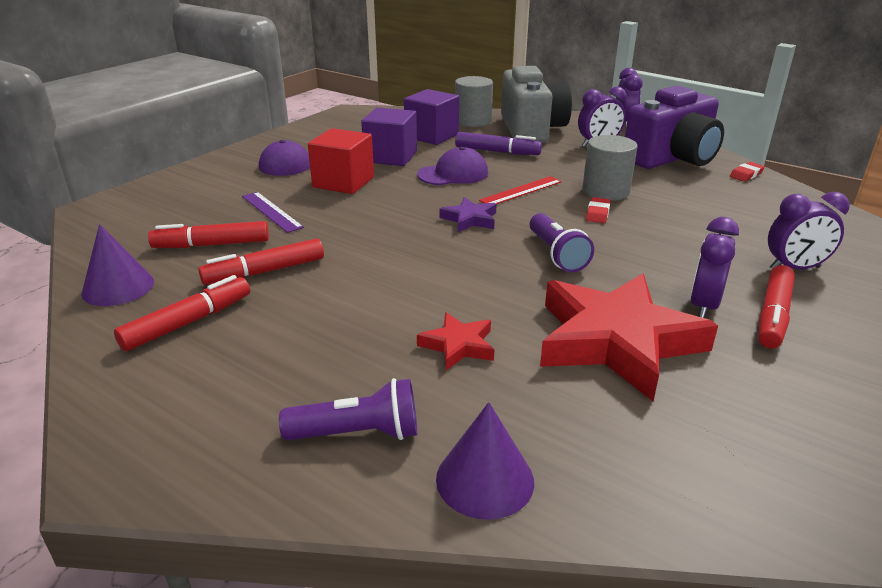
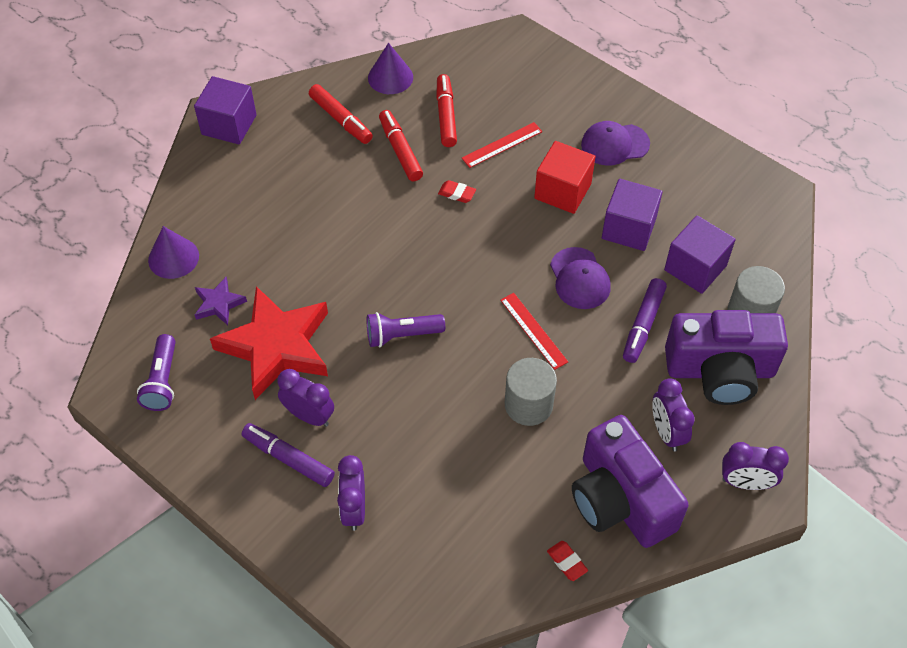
camera: 95 degrees right, 25 degrees up
(153, 448) = (229, 125): none -> purple cube
(271, 211) = (502, 145): purple ruler -> red ruler
(358, 433) = (219, 206): purple flashlight -> purple flashlight (162, 381)
(458, 345) = (289, 257): red star -> none
(470, 219) = (474, 282): purple star -> purple star (219, 304)
(531, 129) = (720, 371): grey camera -> purple camera
(597, 213) = (477, 384): red eraser -> red eraser (457, 193)
(773, 315) = (288, 458): red marker -> purple marker

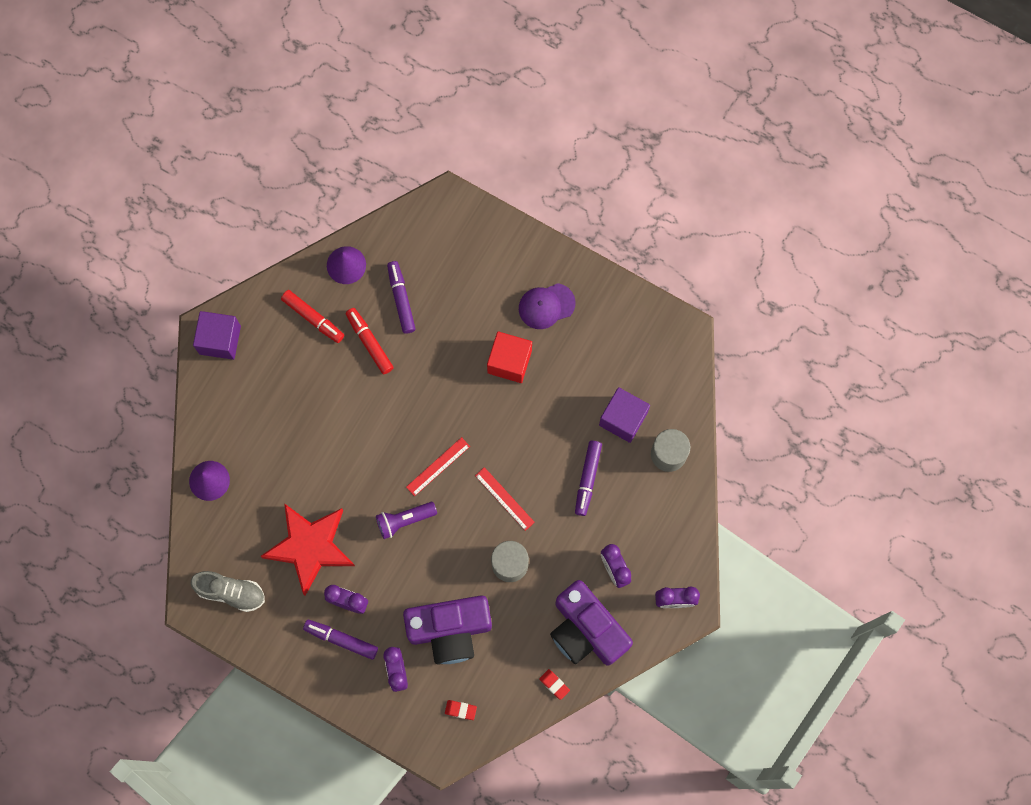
camera: 10 degrees left, 20 degrees up
(162, 381) = (231, 592): purple flashlight -> grey shoe
(219, 304) = (256, 517): purple star -> none
(446, 115) = (401, 299): red marker -> purple marker
(457, 193) = (424, 379): red eraser -> red eraser (460, 710)
(502, 145) = (453, 322): red ruler -> red ruler (438, 466)
(579, 278) = (534, 445): purple cap -> none
(628, 228) = (567, 390): purple cube -> none
(720, 371) = (649, 510): purple camera -> purple camera (450, 630)

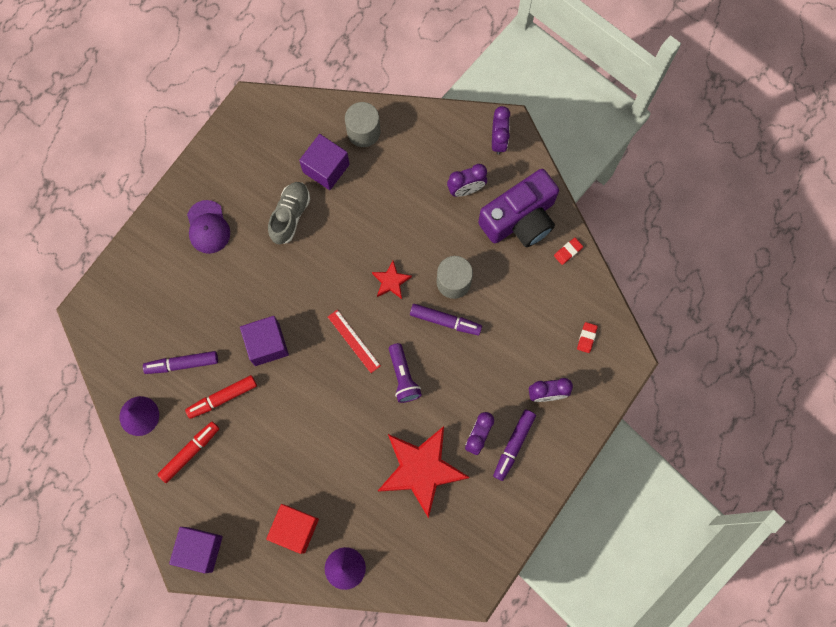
camera: 85 degrees left, 0 degrees up
(231, 592) = (459, 552): grey shoe -> grey shoe (290, 216)
(427, 379) = (267, 344): none -> purple cube
(450, 630) = (511, 342): purple camera -> none
(504, 498) = (391, 281): red ruler -> red star
(509, 361) = (258, 266): red cube -> red cube (295, 529)
(587, 479) = (380, 205): purple marker -> purple marker (445, 321)

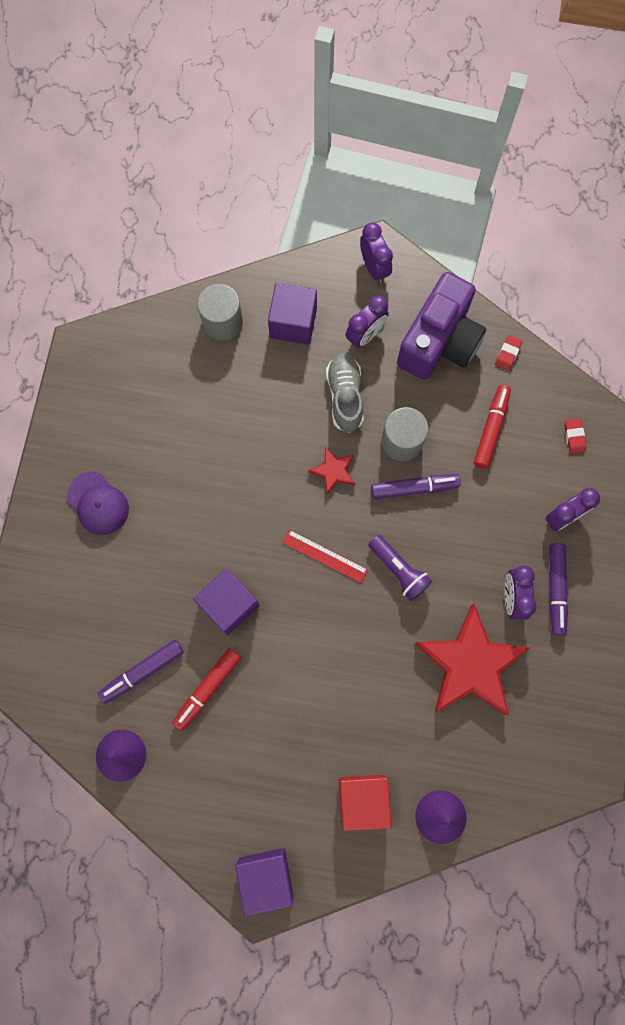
camera: 25 degrees left, 0 degrees up
(190, 452) = (200, 769): red marker -> red marker (491, 429)
(290, 216) = (185, 449): grey shoe -> grey shoe (345, 396)
(326, 168) = (200, 379): purple cube -> purple cube (293, 323)

